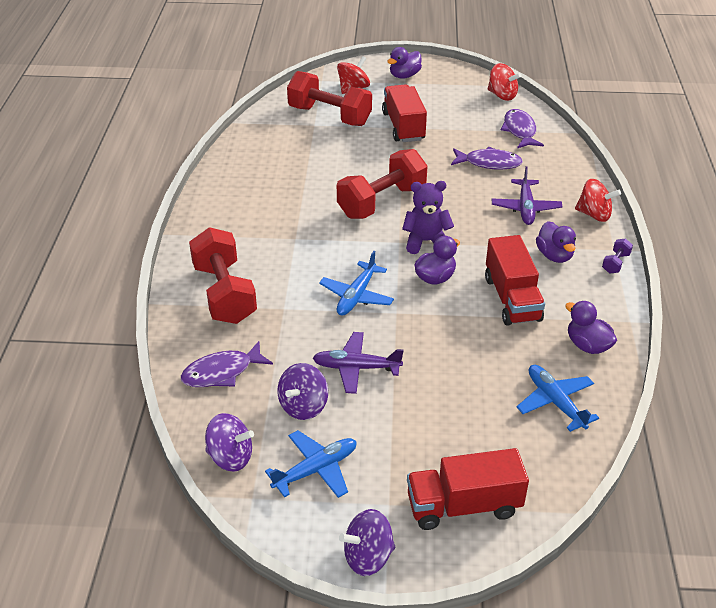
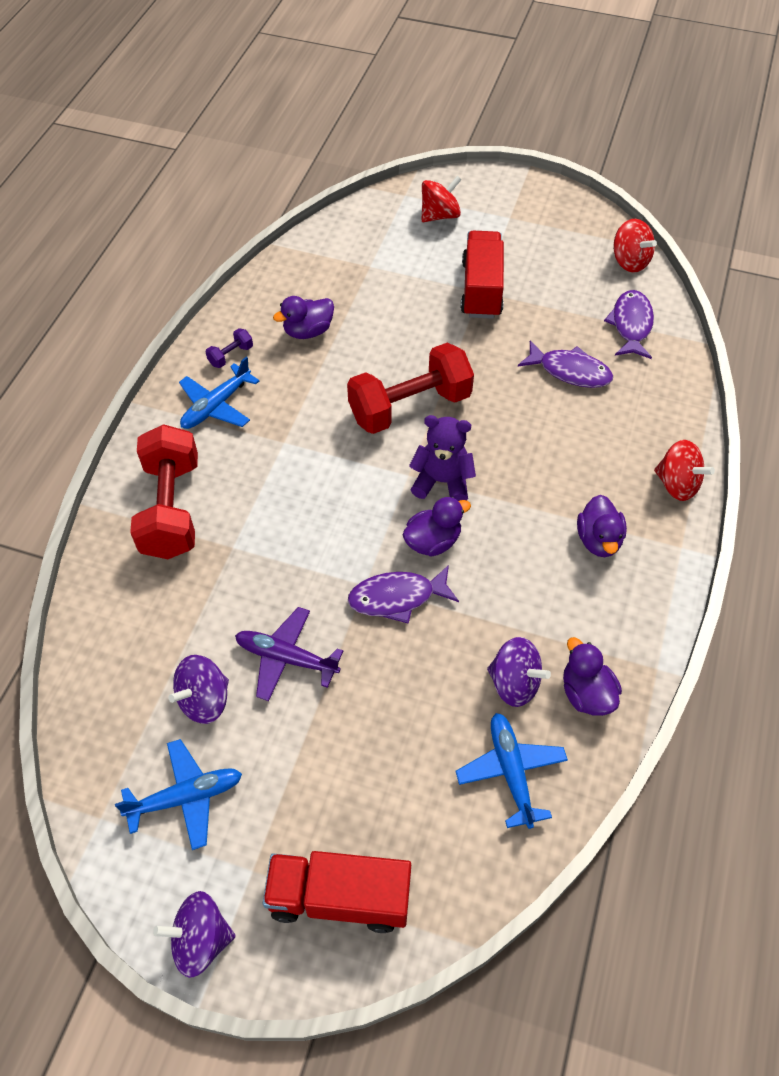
camera: 15 degrees right, 15 degrees up
(222, 372) = (128, 626): purple fish -> purple fish (397, 598)
(230, 457) = (96, 753): purple spinning top -> purple spinning top (514, 683)
(329, 116) = (394, 255): red dumbbell -> none
(356, 296) = (326, 548): blue plane -> blue plane (216, 406)
(404, 76) = (513, 205): purple duck -> purple duck (308, 331)
(512, 299) = (517, 596): red truck -> none
(525, 208) = (590, 455): purple plane -> none
(615, 263) = (674, 570): purple dumbbell -> purple dumbbell (231, 356)

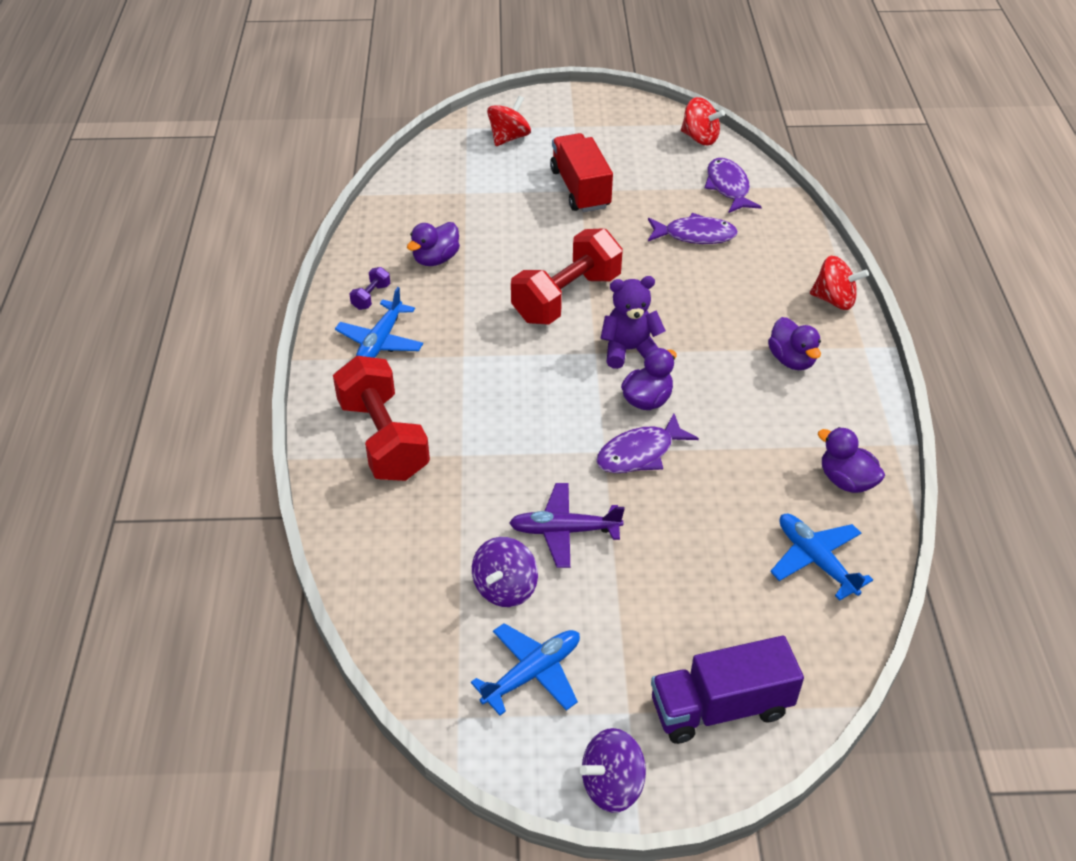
camera: 20 degrees left, 10 degrees down
(339, 898) = (720, 707): red truck -> purple truck
(514, 683) = (780, 490): purple spinning top -> none

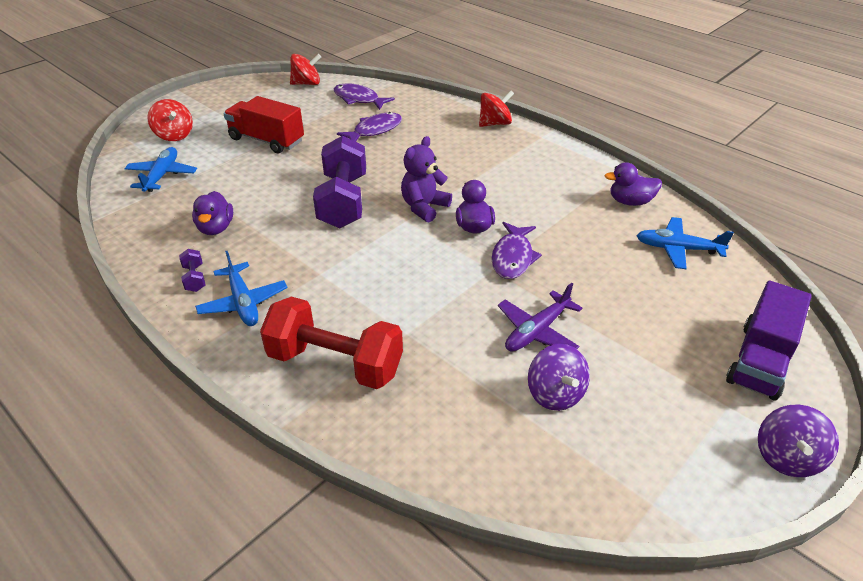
camera: 45 degrees left, 5 degrees down
(509, 138) = (174, 135): red spinning top -> red spinning top turned 150 degrees clockwise
(532, 673) = (648, 432): blue plane -> blue plane (162, 175)
(566, 298) = (343, 201): red dumbbell -> purple dumbbell
(791, 360) = (517, 162): purple duck -> none

